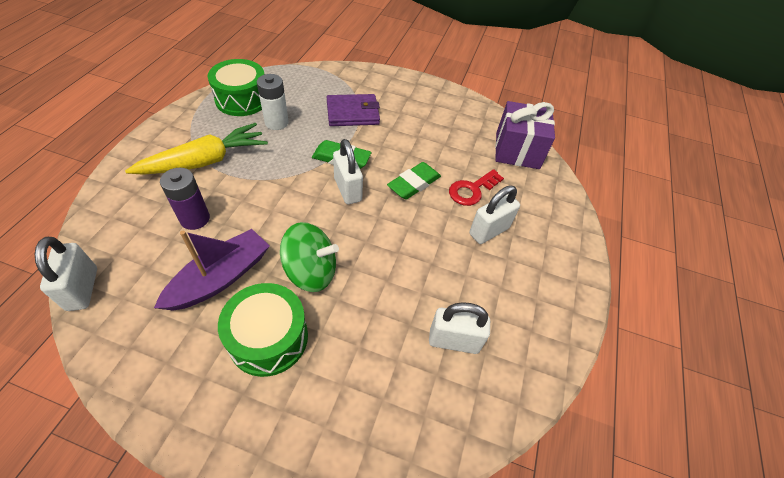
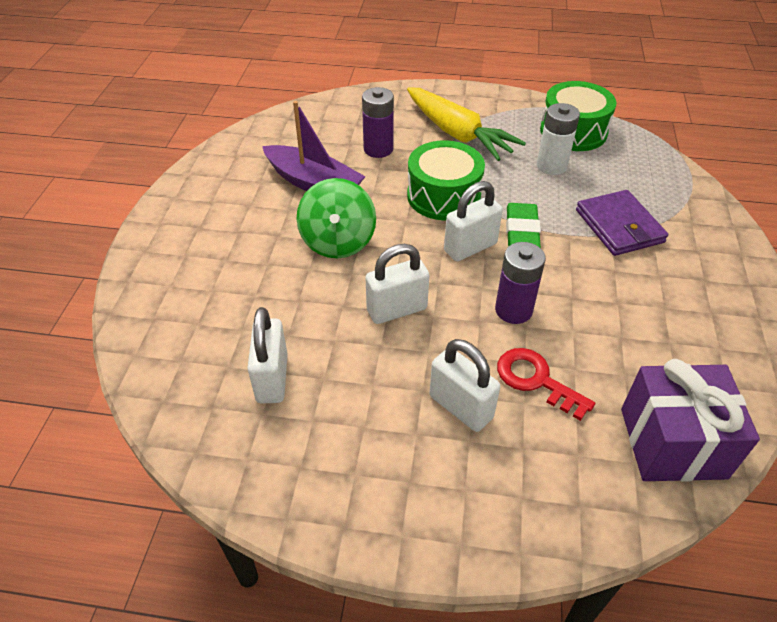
camera: 85 degrees right, 5 degrees down
(82, 289) = (284, 116): white padlock -> white padlock (397, 310)
(268, 338) = (254, 229): green drum -> green drum (443, 196)
(414, 184) = (513, 310): green eraser -> purple battery

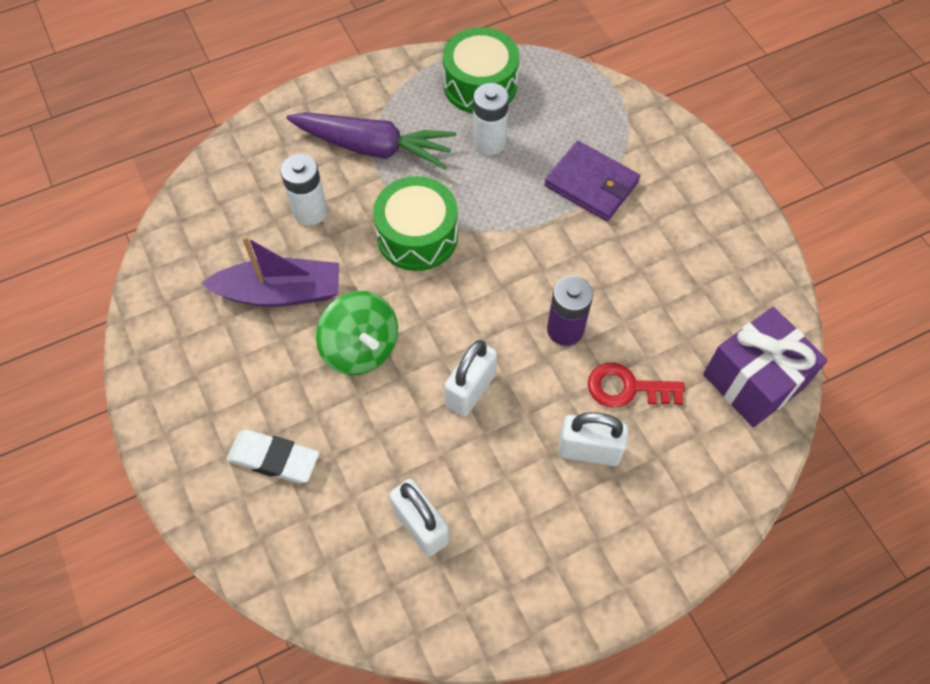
camera: 35 degrees left, 15 degrees up
(212, 275) = (274, 458): none -> white eraser
(378, 149) = (310, 211): purple battery -> white battery
(457, 134) = (373, 147): yellow carrot -> purple carrot
(470, 247) = (484, 283): white padlock -> none
(522, 232) = (515, 239): green eraser -> none

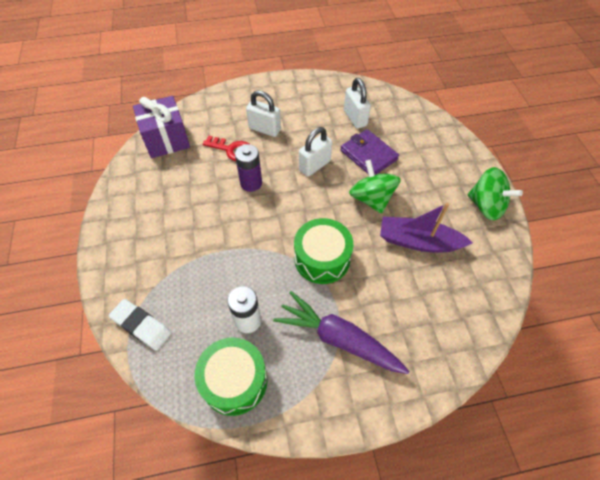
camera: 165 degrees left, 5 degrees down
(170, 379) = (486, 206): none -> green spinning top
(274, 458) = (425, 157): white eraser -> white eraser (141, 326)
(310, 211) = (394, 294): white battery -> none
(591, 184) = (190, 268): purple wallet -> purple wallet (368, 155)

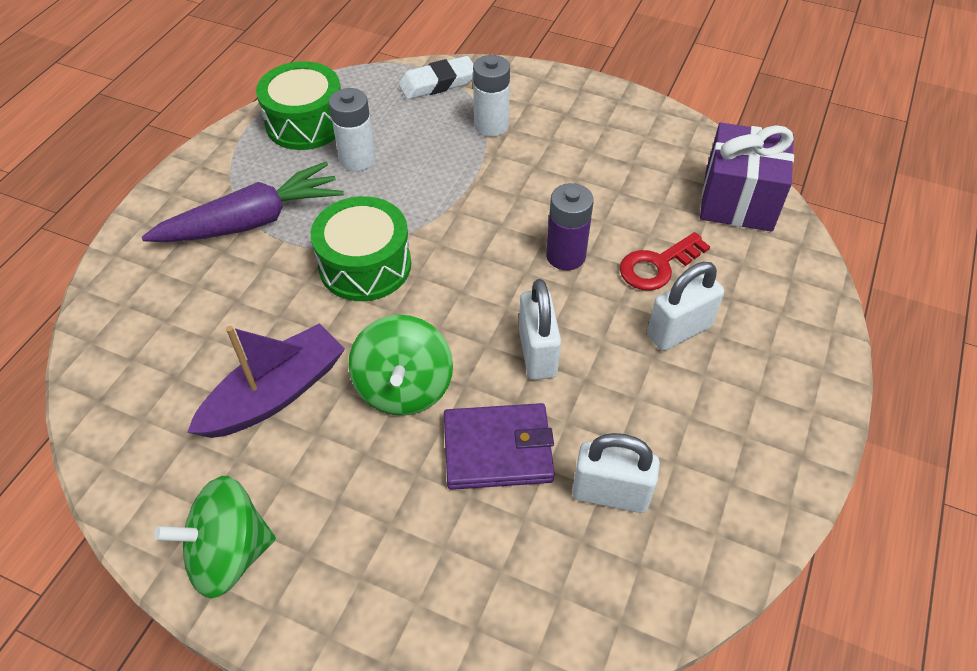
camera: 125 degrees right, 5 degrees down
(169, 268) = (491, 125): none -> white battery
(371, 198) = (404, 387): green spinning top -> green spinning top turned 75 degrees clockwise

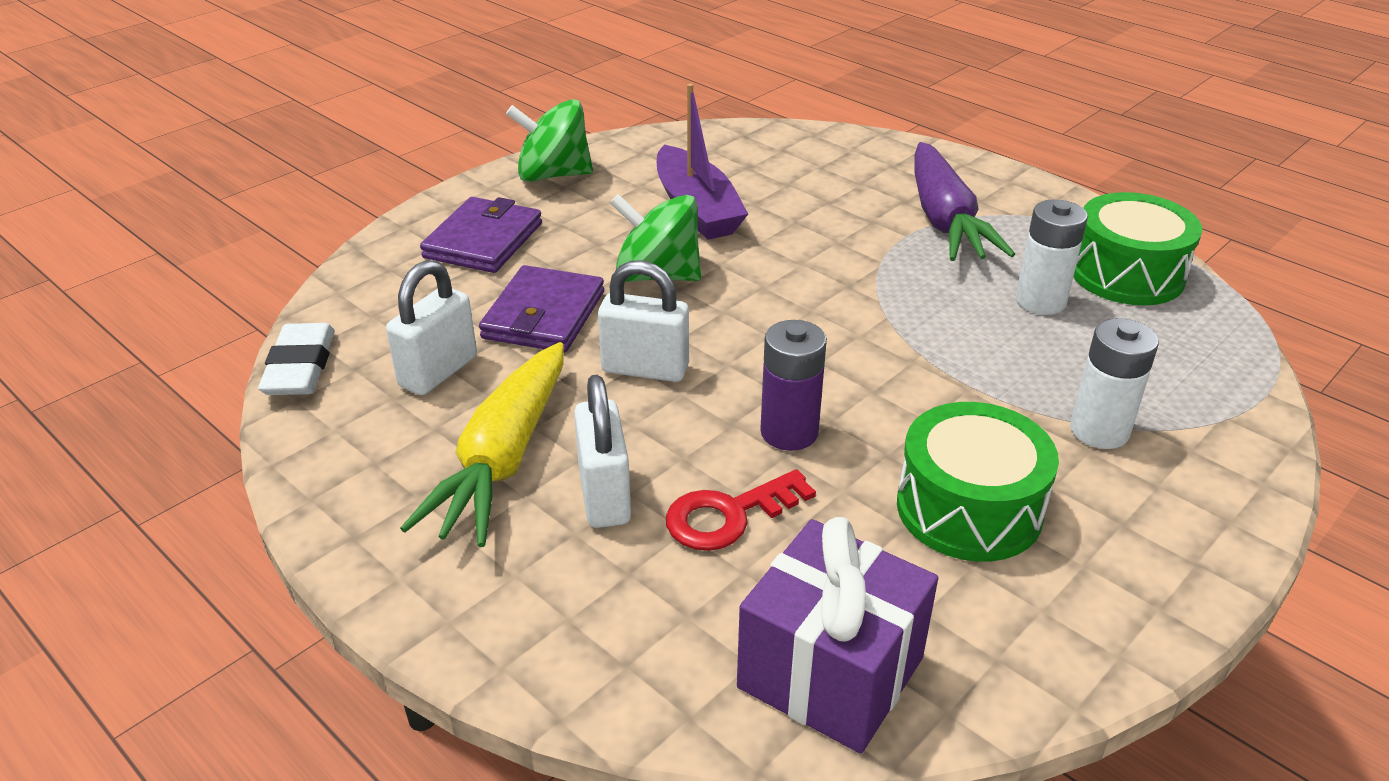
camera: 110 degrees right, 15 degrees down
(229, 554) = (553, 175): green spinning top -> green spinning top turned 90 degrees counterclockwise
(365, 265) = (843, 279): green drum -> green drum (969, 508)
(392, 560) = (483, 241): none -> purple wallet
(438, 83) = (1220, 400): white eraser -> white eraser (300, 367)
(657, 266) = (728, 515): red key -> red key turned 105 degrees counterclockwise
(680, 401) = (503, 459): none -> yellow carrot

